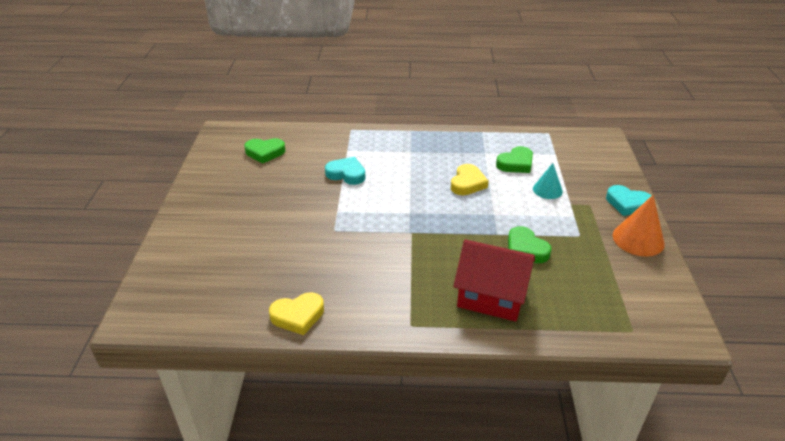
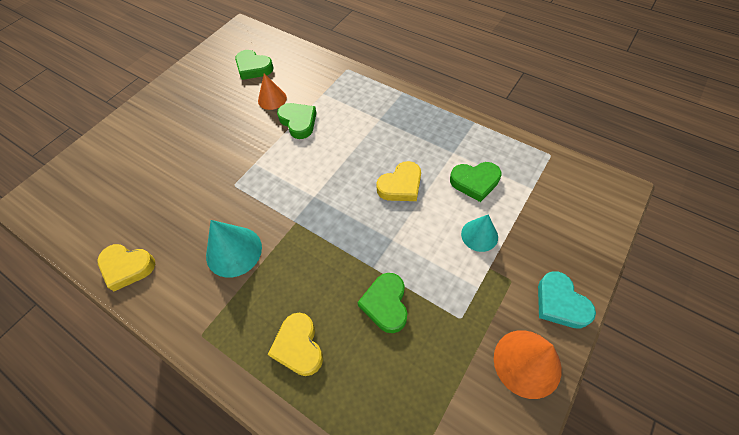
camera: 35 degrees right, 20 degrees up
(306, 167) = (272, 99): none -> orange cone
(346, 174) = (298, 122): turquoise heart -> green heart
(381, 268) = (234, 251): none -> turquoise cone
(491, 297) = (298, 346): red house -> yellow heart

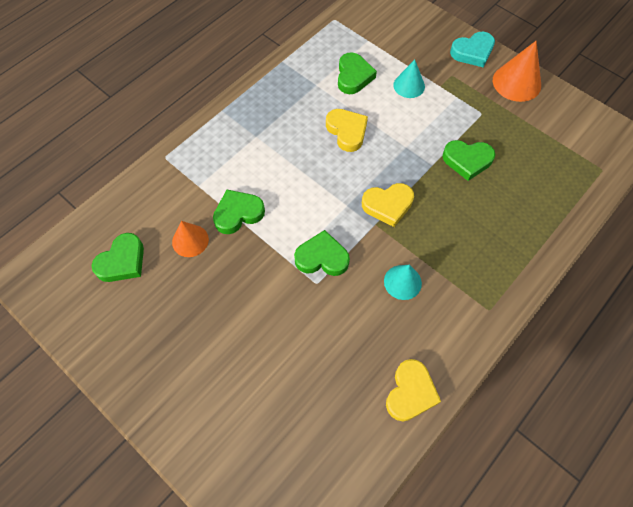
camera: 85 degrees left, 5 degrees up
(234, 251) = (402, 282): turquoise cone -> turquoise cone, size x0.65
(258, 185) = (322, 257): none -> green heart
(298, 346) = (502, 228): yellow heart -> yellow heart (388, 205)

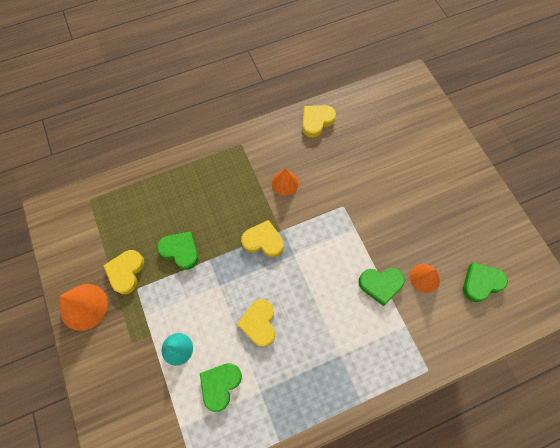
camera: 155 degrees left, 5 degrees up
(322, 257) = (331, 222): green heart -> none
(402, 282) = (285, 183): turquoise cone -> orange cone
(472, 52) = (94, 360): turquoise heart -> none
(504, 122) = (126, 272): none -> yellow heart

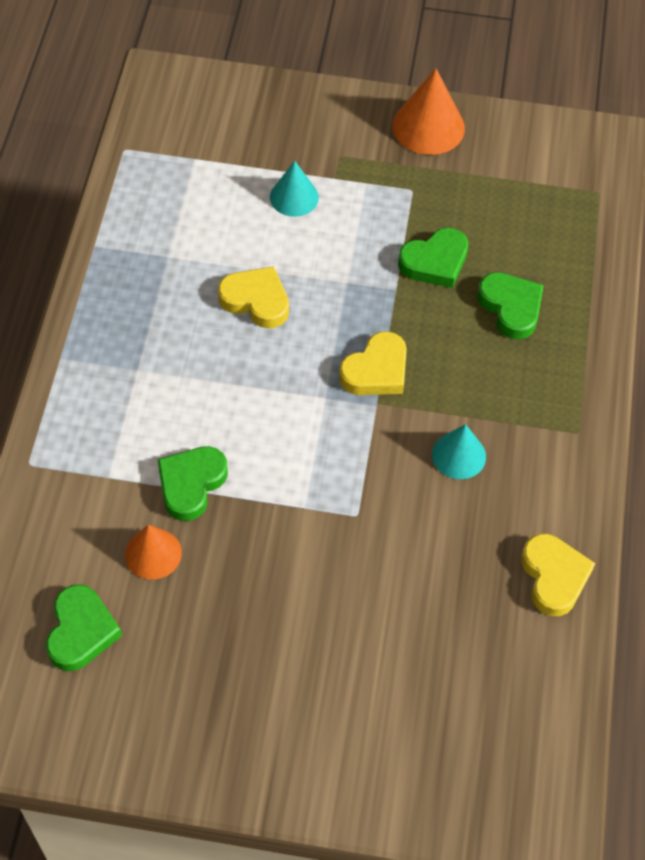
camera: 120 degrees right, 10 degrees down
(126, 272) = (447, 188): yellow heart -> none
(220, 385) = (211, 220): green heart -> green heart (511, 307)
(285, 183) = (459, 455): orange cone -> turquoise cone

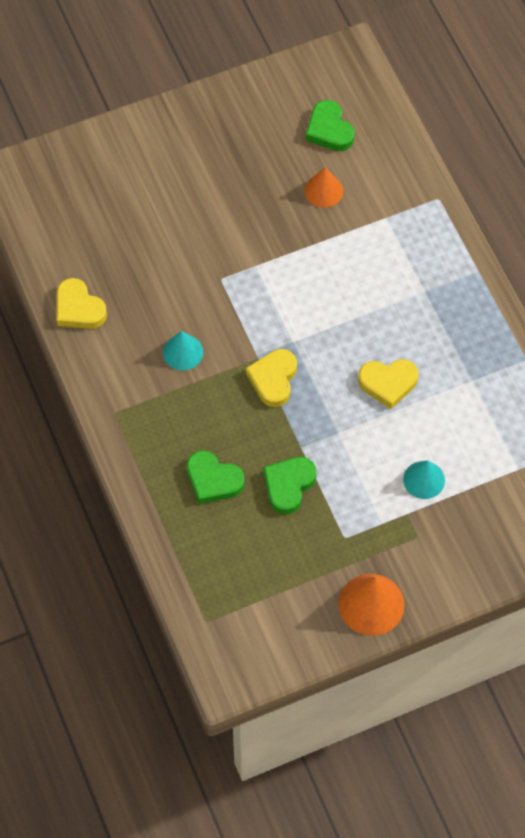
camera: 150 degrees right, 5 degrees up
(191, 484) = (333, 241): green heart -> none

